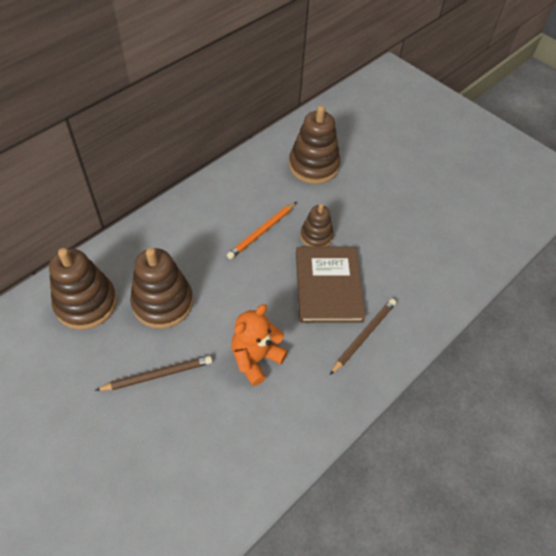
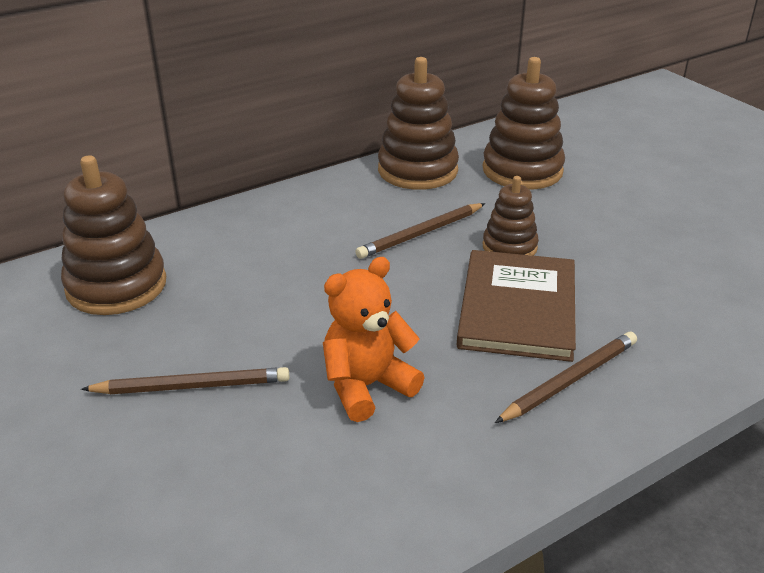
camera: 15 degrees right, 20 degrees down
(163, 302) = (235, 298): brown stacking toy -> brown stacking toy (417, 170)
(262, 231) = (421, 233): orange pencil -> brown pencil

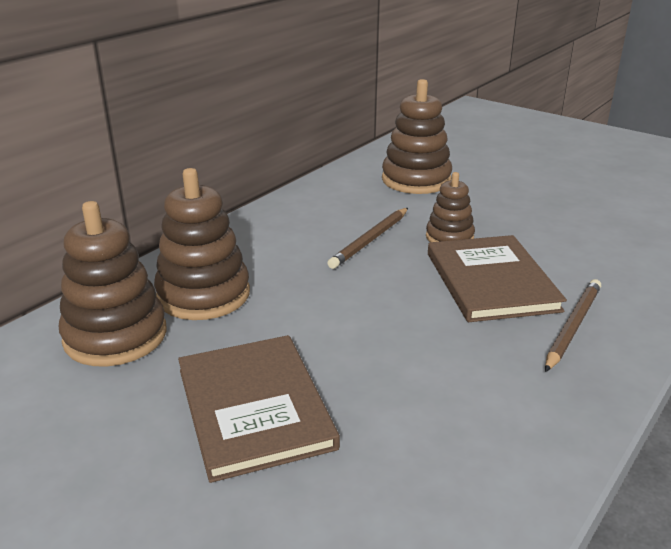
camera: 20 degrees left, 5 degrees down
(191, 386) = (254, 408): brown pencil -> brown book
(367, 386) = (415, 369): orange teddy bear -> none
(417, 170) = (331, 193): brown stacking toy -> brown stacking toy (203, 295)

